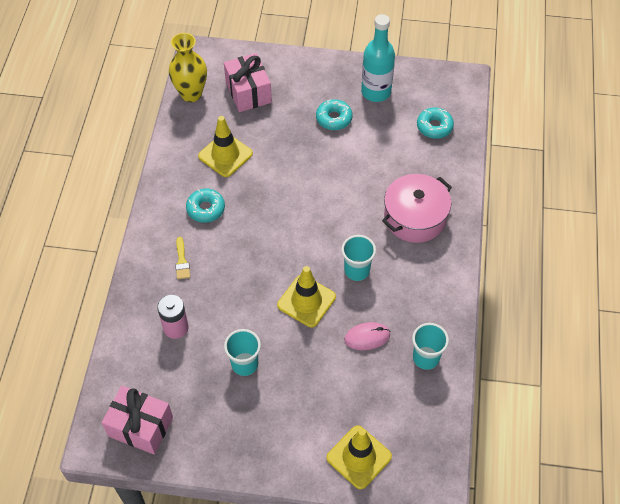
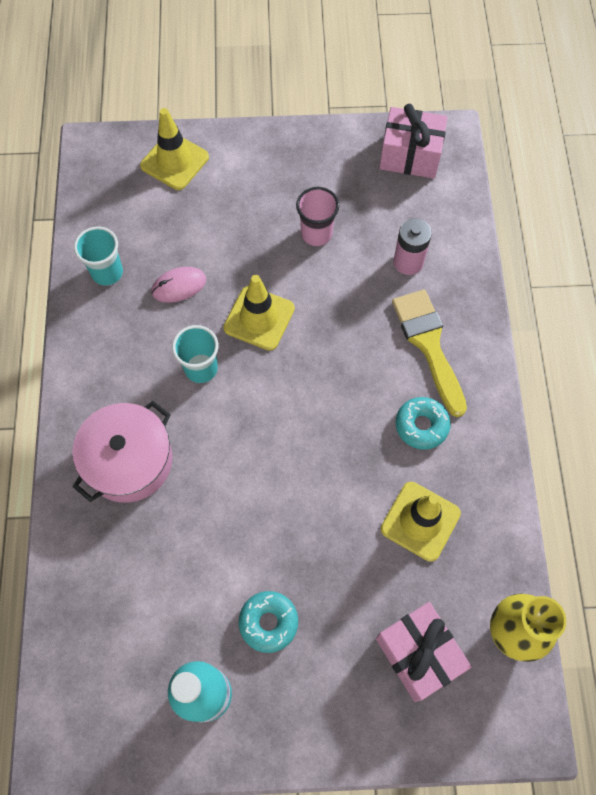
camera: 170 degrees right, 10 degrees up
(182, 261) = (428, 345): yellow brush -> yellow brush, size x2.16
(244, 364) = (316, 234): turquoise cup -> pink cup
(434, 127) = (105, 634): turquoise donut -> none

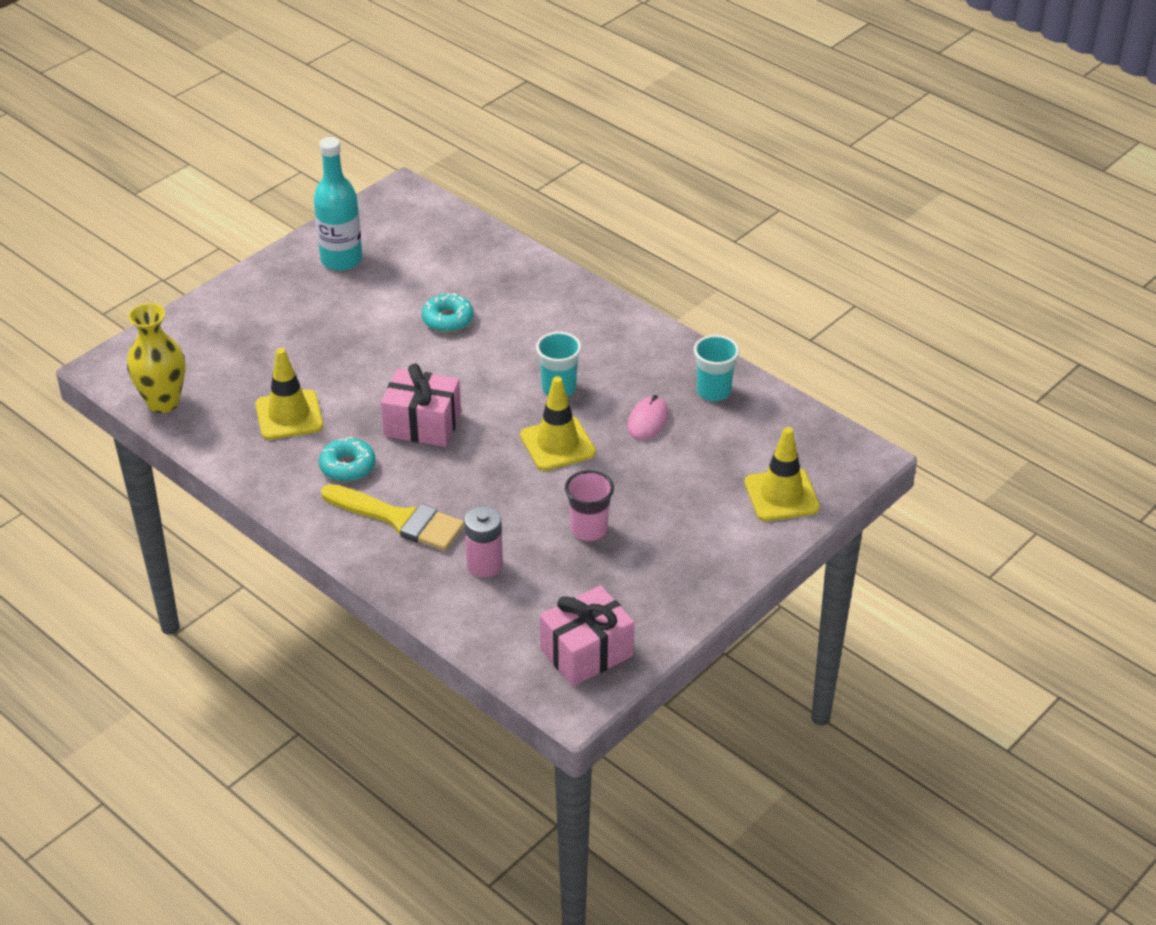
camera: 135 degrees right, 25 degrees down
(129, 460) = (538, 314): pink pot -> none
(268, 622) = (339, 308): turquoise donut -> turquoise donut (448, 319)
(418, 654) = (220, 355): pink gift -> pink gift (422, 424)

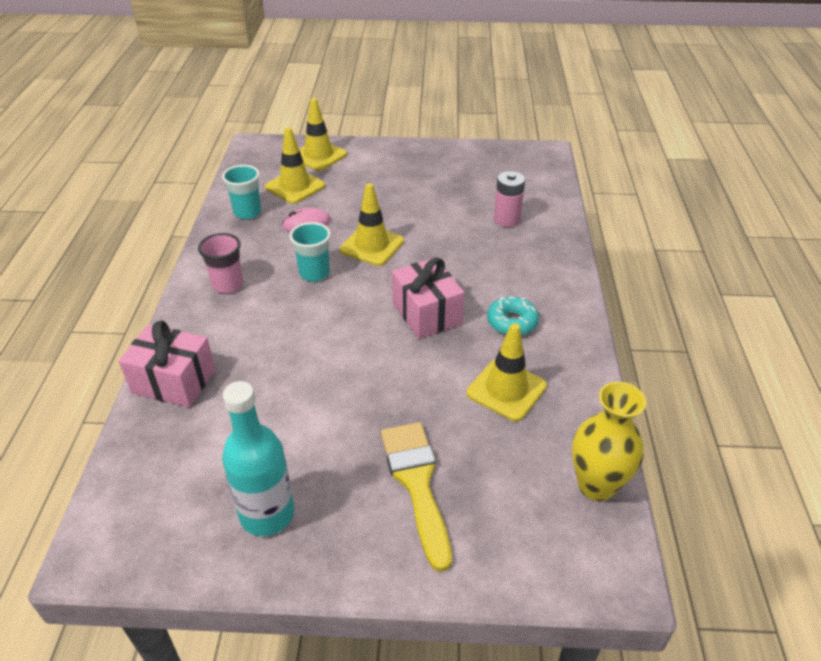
camera: 130 degrees left, 0 degrees up
(399, 519) = (521, 270): yellow brush -> yellow brush (416, 483)
(448, 319) = (290, 375): turquoise donut -> none
(586, 652) = (512, 161): pink gift -> pink gift (174, 381)
(589, 530) = (429, 200): pink cup -> pink cup (228, 285)
(729, 445) = (295, 186): none -> yellow traffic cone

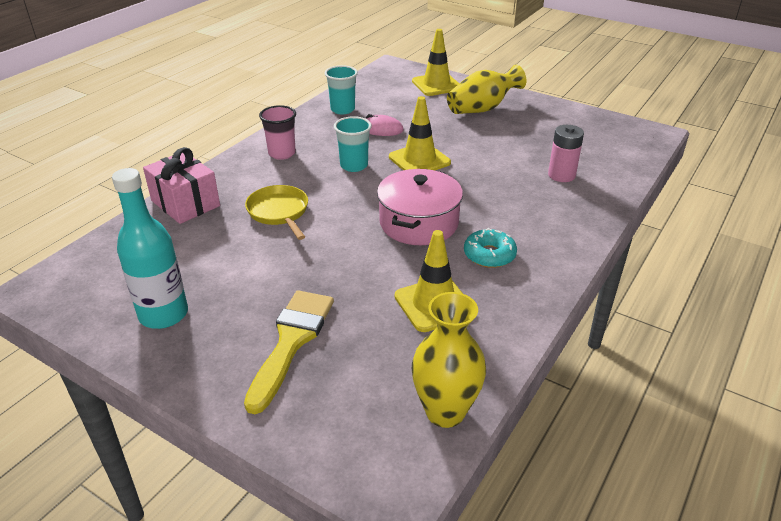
camera: 30 degrees right, 5 degrees down
(284, 353) = (279, 212): none -> yellow pan
(295, 186) = (396, 101): yellow traffic cone -> none
(384, 170) = (482, 109): none -> yellow vase
(426, 313) = (418, 223): pink gift -> pink pot

